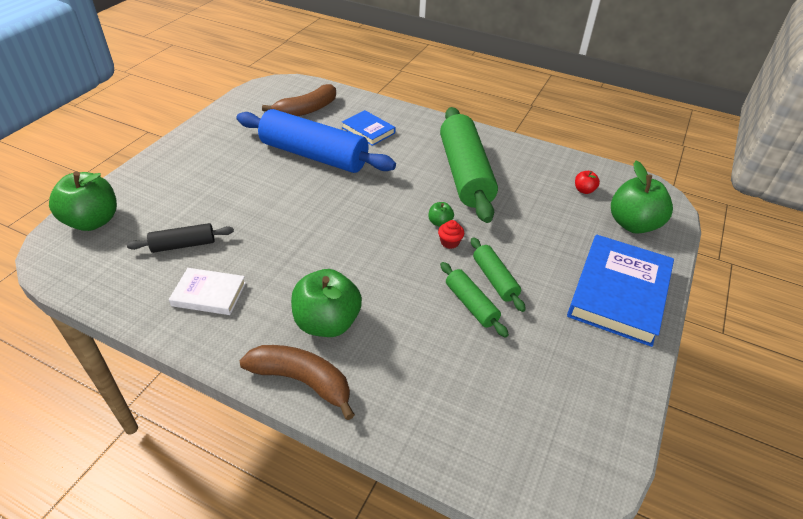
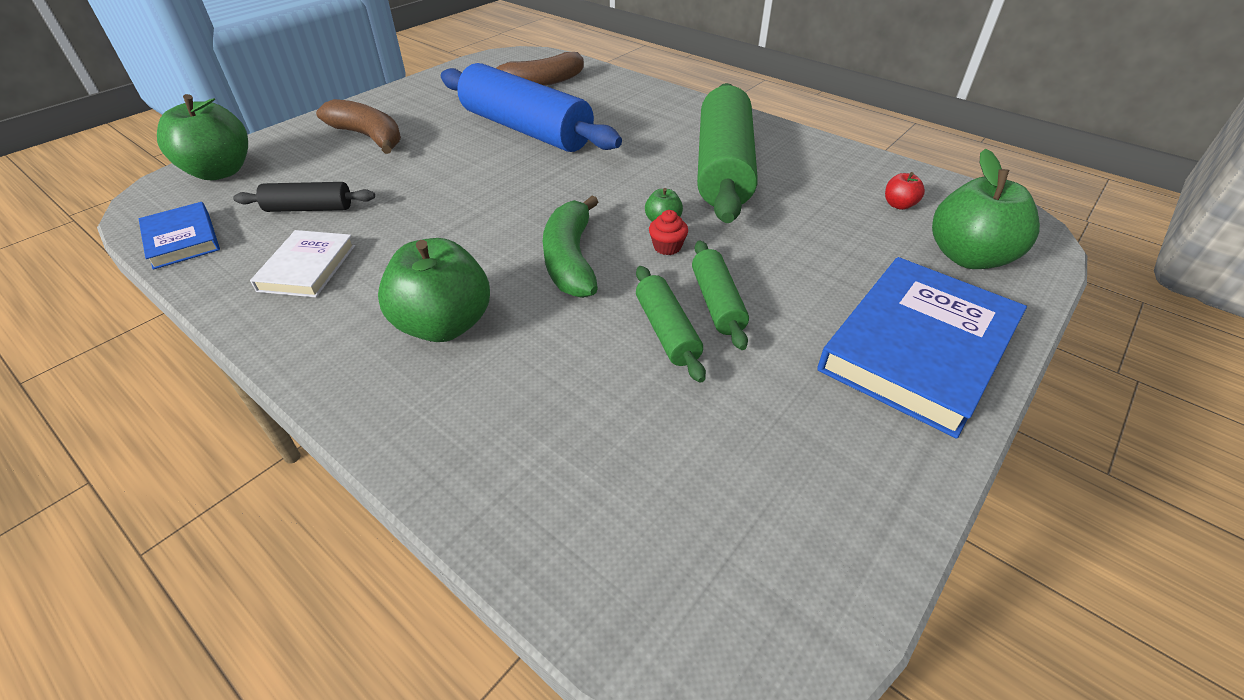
camera: 15 degrees right, 0 degrees up
(209, 294) = (307, 268): white book -> white book turned 75 degrees clockwise
(302, 381) = (369, 396): brown banana -> brown banana (368, 137)
(368, 130) = (610, 109): blue book -> blue book (182, 239)
(390, 261) = (570, 259): none -> green banana

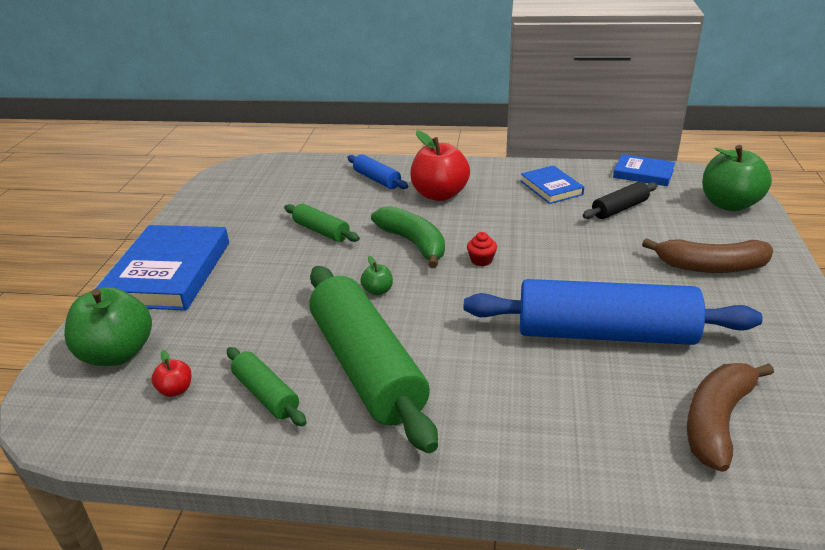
camera: 150 degrees right, 10 degrees down
(307, 268) = (551, 188): white book -> blue book
(444, 325) = (439, 194): green apple -> red apple
(486, 414) = (377, 179): none -> blue rolling pin
(667, 247) = (358, 274): red cupcake -> red cupcake (481, 260)
(717, 303) = (301, 254): green rolling pin -> green rolling pin (266, 394)

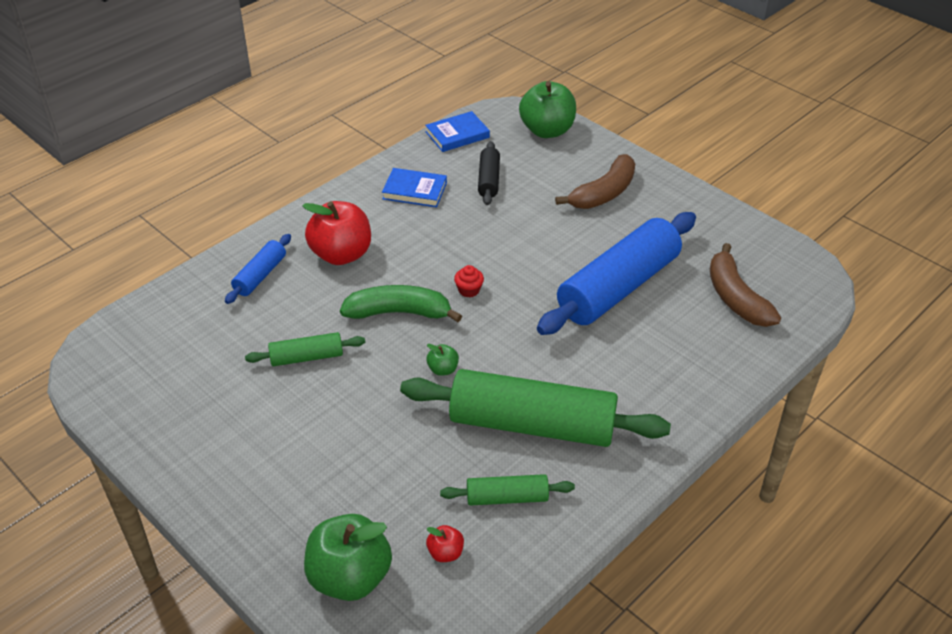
camera: 55 degrees left, 10 degrees up
(169, 273) = (249, 494): blue book -> none
(377, 179) = (260, 275): blue rolling pin -> blue rolling pin turned 60 degrees counterclockwise

